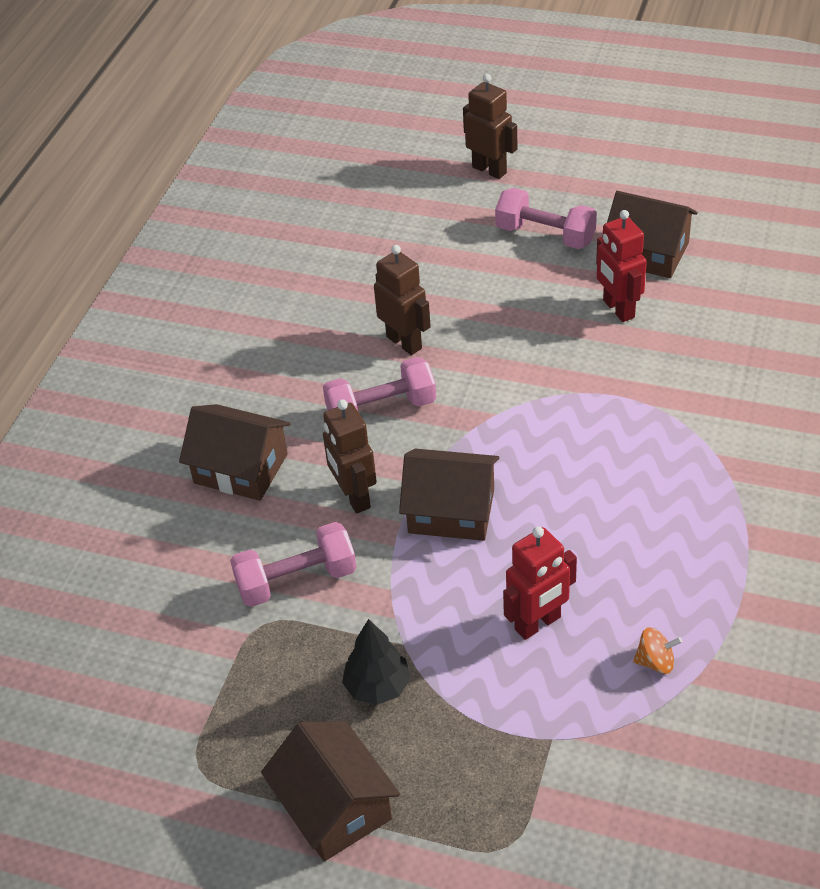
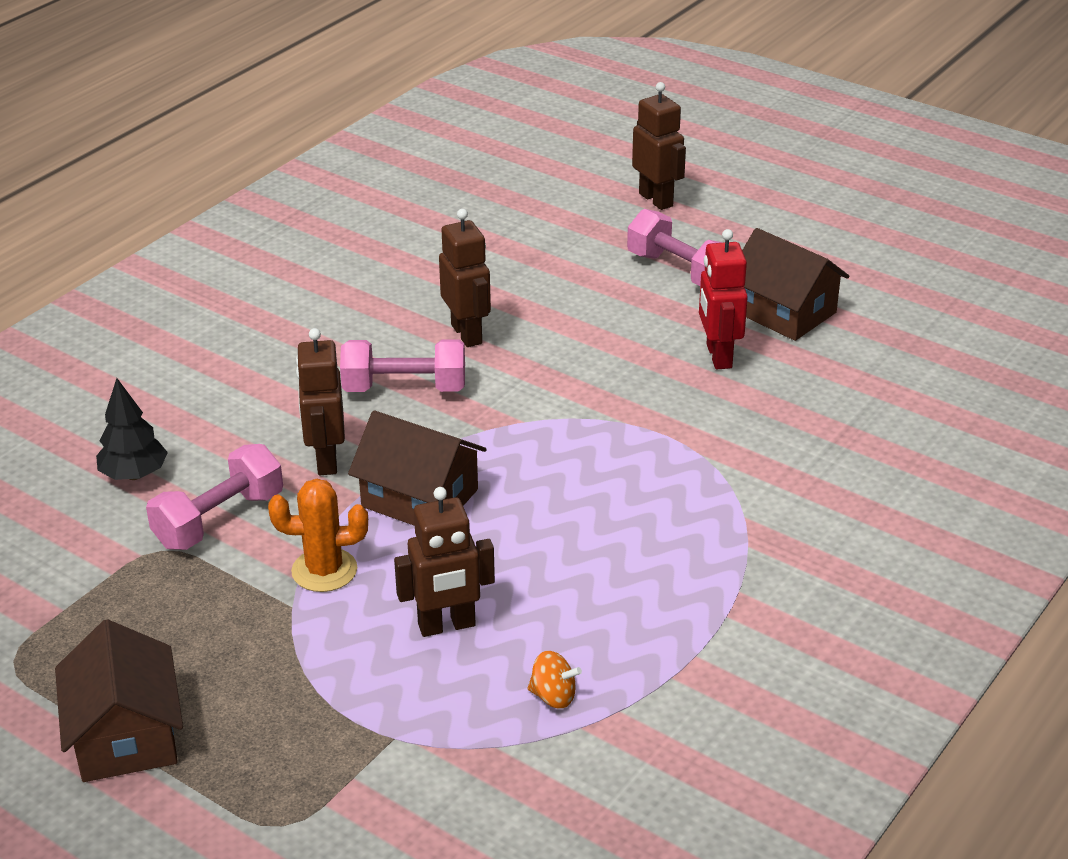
camera: 15 degrees right, 10 degrees down
(241, 468) = (227, 406): brown house -> none
(296, 580) = (219, 520): pink dumbbell -> pink dumbbell turned 45 degrees counterclockwise
(377, 686) = (240, 638): black tree -> black tree (134, 475)
(411, 602) = (324, 570): none -> orange cactus
(538, 624) = (447, 626): red robot -> brown robot

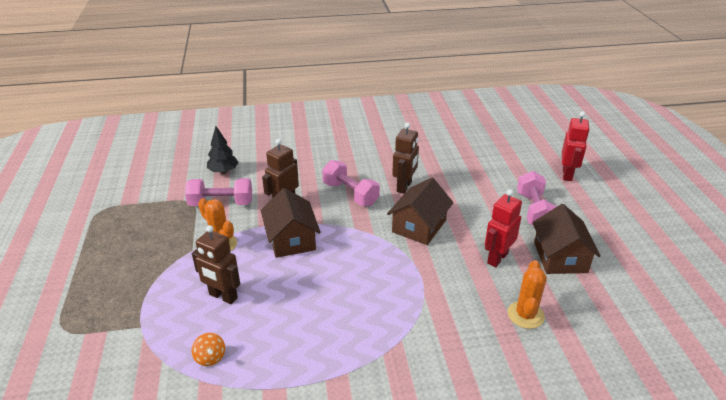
camera: 45 degrees right, 0 degrees up
(126, 735) = (82, 258): brown house -> brown house (419, 226)
(656, 200) = (567, 174): brown robot -> red robot
(834, 400) = (525, 315): none -> orange cactus

